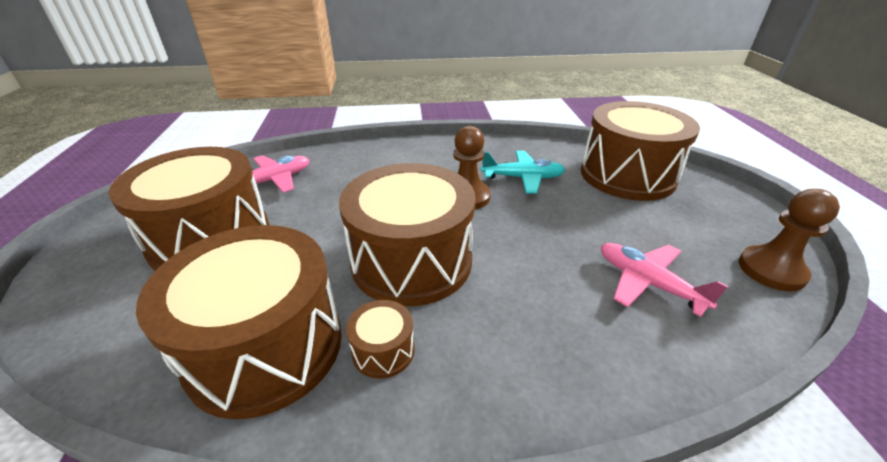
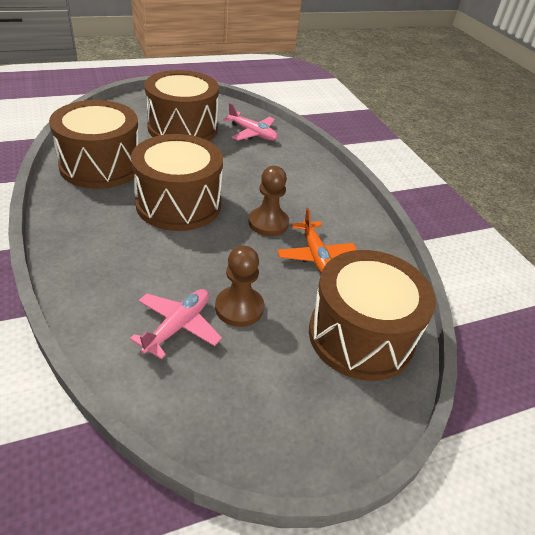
camera: 70 degrees right, 5 degrees up
(383, 350) = (100, 203): brown drum -> none
(522, 178) = (315, 255): turquoise plane -> orange plane
(771, 270) = (215, 426): brown pawn -> brown pawn (239, 308)

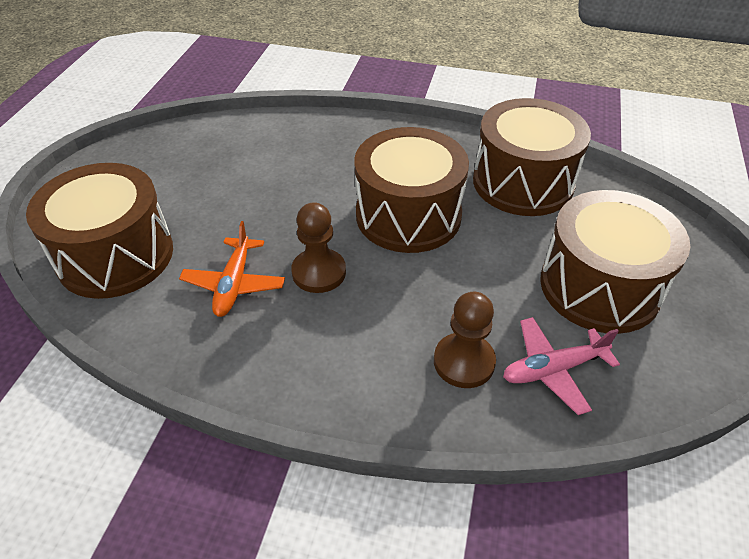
camera: 130 degrees right, 5 degrees up
(178, 326) = (245, 158): pink plane -> none
(239, 308) = (228, 196): brown pawn -> brown pawn (464, 362)
(315, 255) = (234, 284): orange plane -> orange plane turned 105 degrees counterclockwise

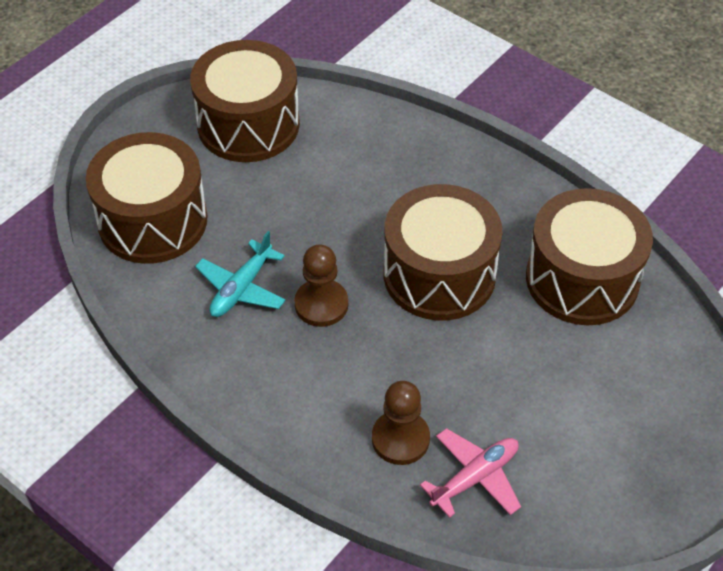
camera: 25 degrees right, 5 degrees up
(234, 284) = (241, 288): orange plane -> turquoise plane
(553, 369) = (475, 477): pink plane -> pink plane turned 135 degrees clockwise
(599, 286) = (577, 420): brown drum -> brown drum (248, 124)

